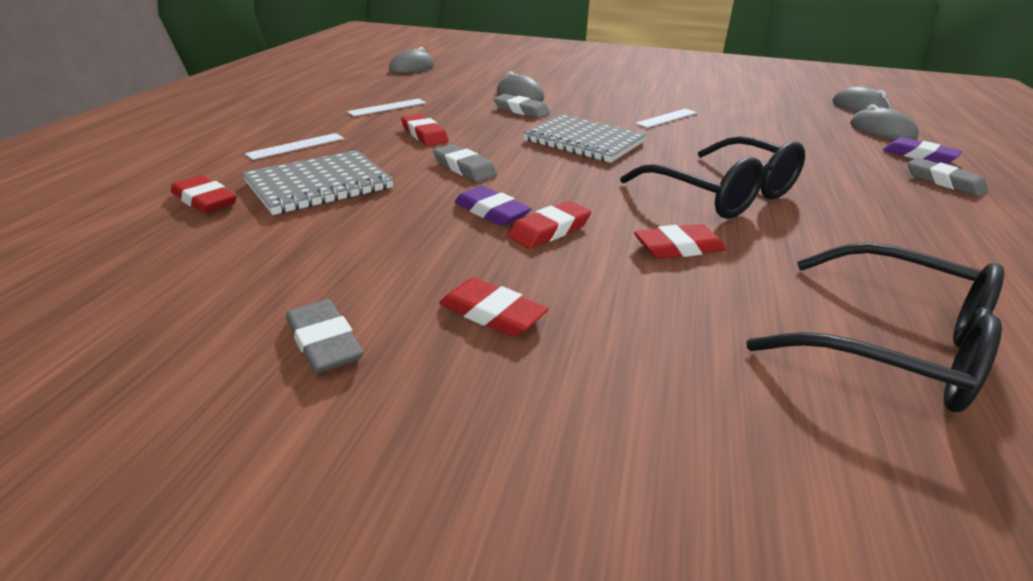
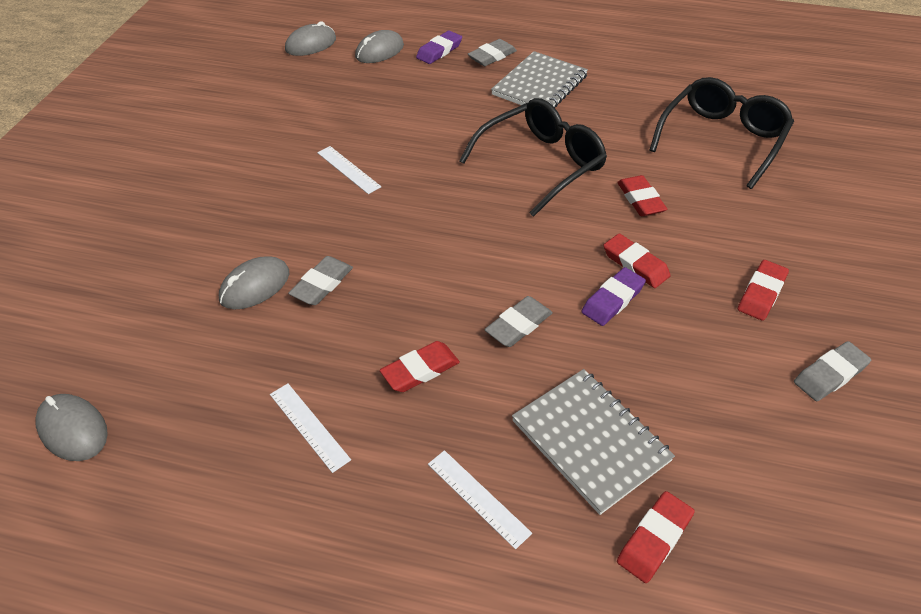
camera: 90 degrees left, 15 degrees up
(583, 142) = (429, 235): grey notebook -> grey notebook (540, 85)

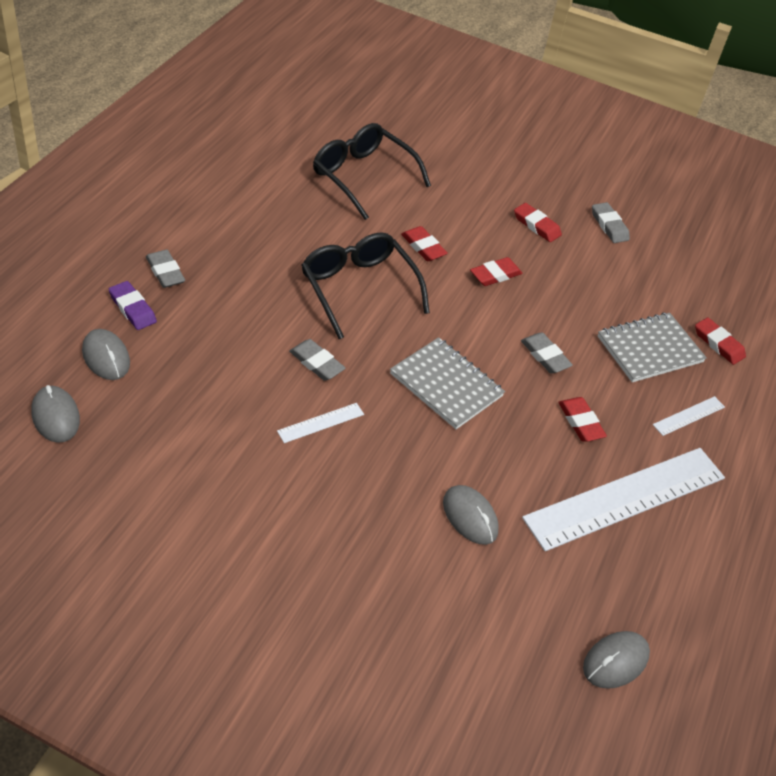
camera: 85 degrees left, 0 degrees up
(309, 426) = (626, 498): white ruler -> white ruler, size x2.45
(322, 284) = (477, 467): grey eraser -> grey eraser (316, 363)
(540, 85) = (236, 254): grey notebook -> grey notebook (446, 385)
(612, 300) = (529, 298): purple eraser -> none
(640, 199) = (423, 247): red eraser -> red eraser turned 60 degrees clockwise

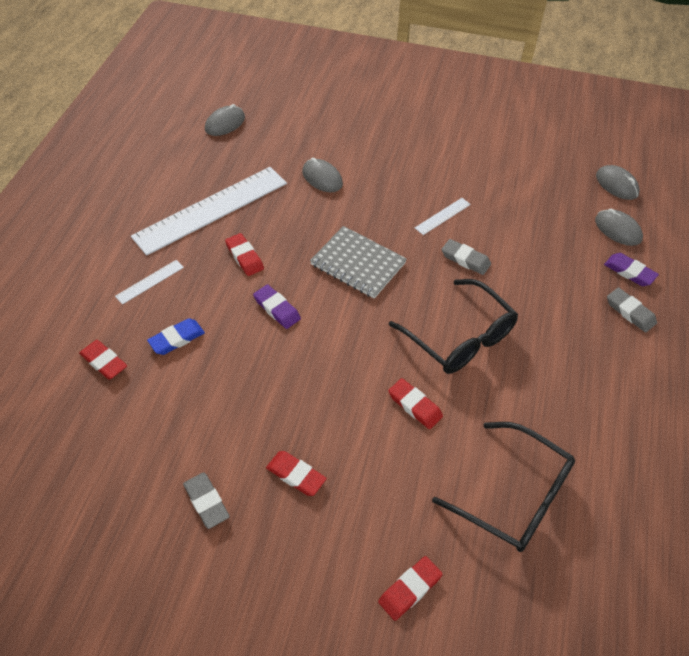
camera: 175 degrees right, 5 degrees up
(495, 275) = (334, 389): red eraser -> red eraser (409, 589)
(545, 356) = (277, 309): grey eraser -> purple eraser
(649, 349) = (177, 339): grey notebook -> blue eraser

